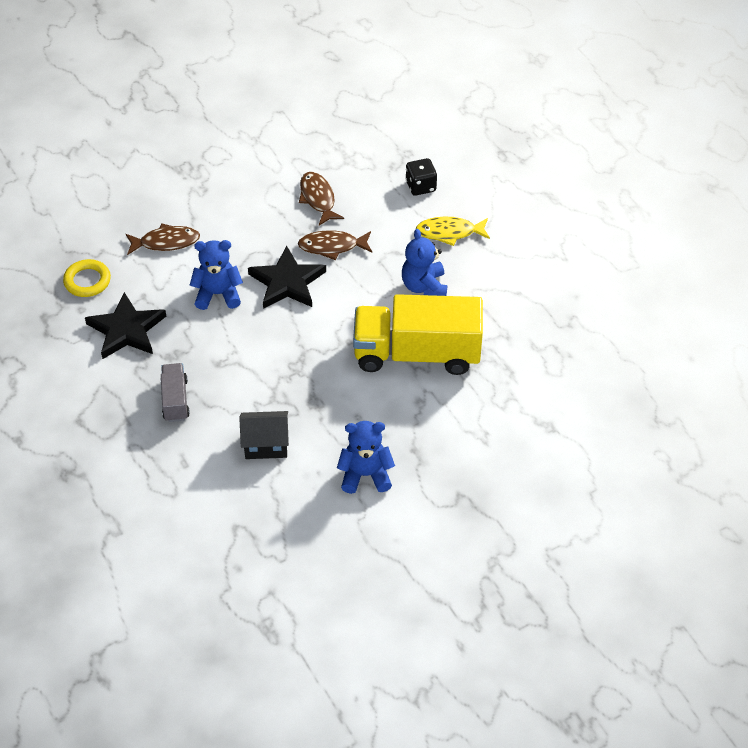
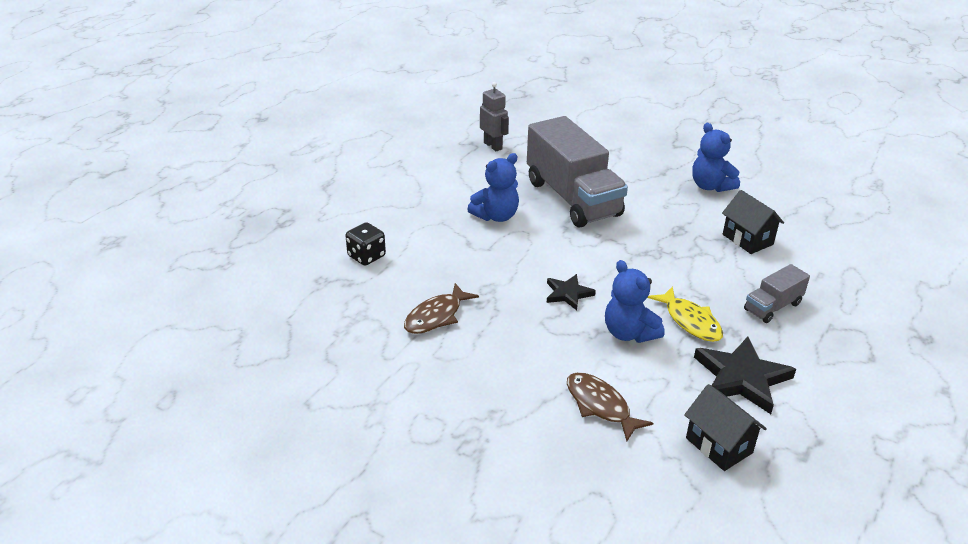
camera: 120 degrees left, 15 degrees down
(87, 281) = (719, 445): yellow ring -> black house
(287, 282) = (568, 294): black star -> black star, size x0.57
(332, 246) = (495, 283): brown fish -> none
(417, 353) = (572, 198): yellow truck -> grey truck
(449, 232) = (417, 222): yellow fish -> yellow fish (690, 321)
(552, 339) = (493, 146): none -> grey robot

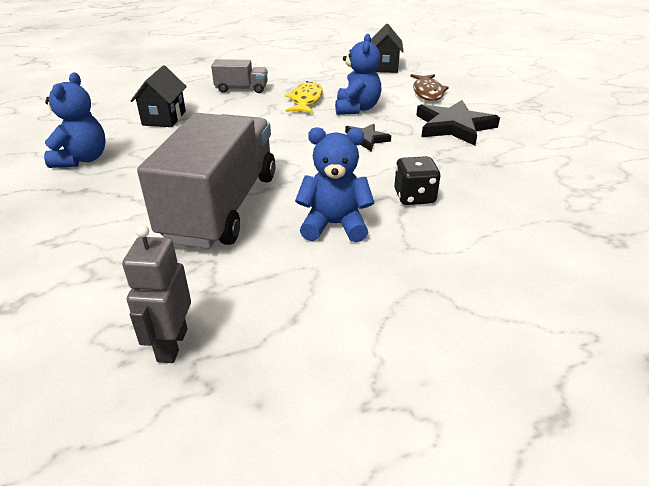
camera: 140 degrees left, 0 degrees up
(366, 256) = (542, 245): black dice -> black dice (414, 197)
(436, 316) = (499, 165): brown fish -> none
(741, 378) = (326, 77): black star -> black star (454, 126)

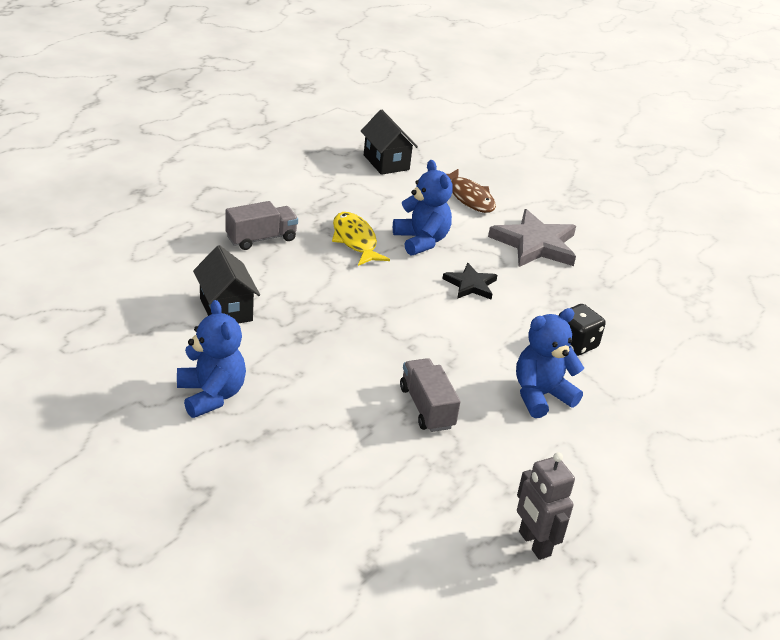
camera: 35 degrees left, 0 degrees up
(222, 207) = (427, 407): grey truck -> grey truck, size x0.47
(454, 126) = (535, 244): black star -> grey star

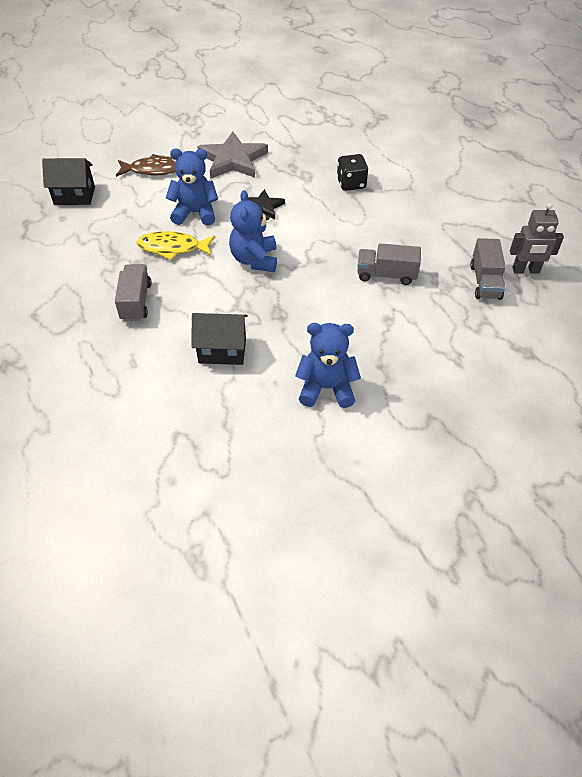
camera: 60 degrees left, 15 degrees up
(479, 503) = (485, 282): none -> grey truck
(540, 395) = (395, 218): blue teddy bear -> blue teddy bear (254, 260)

